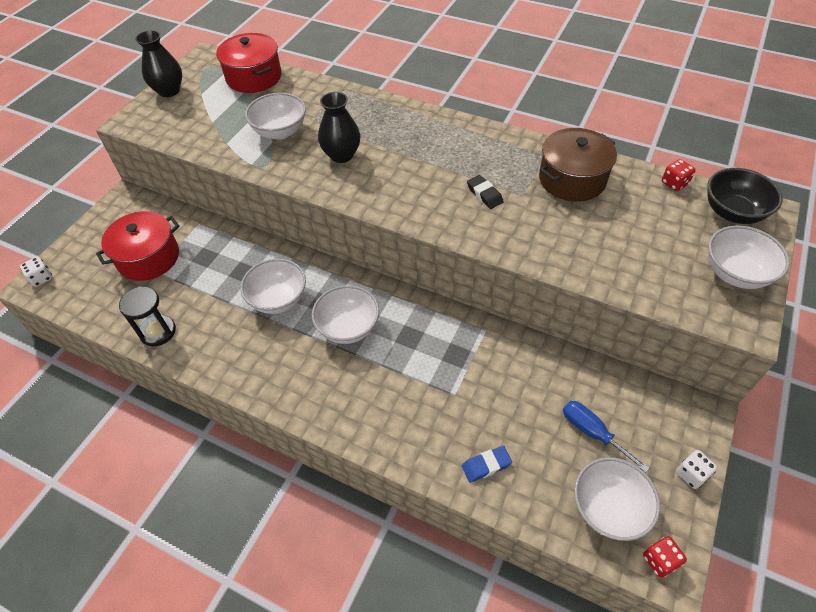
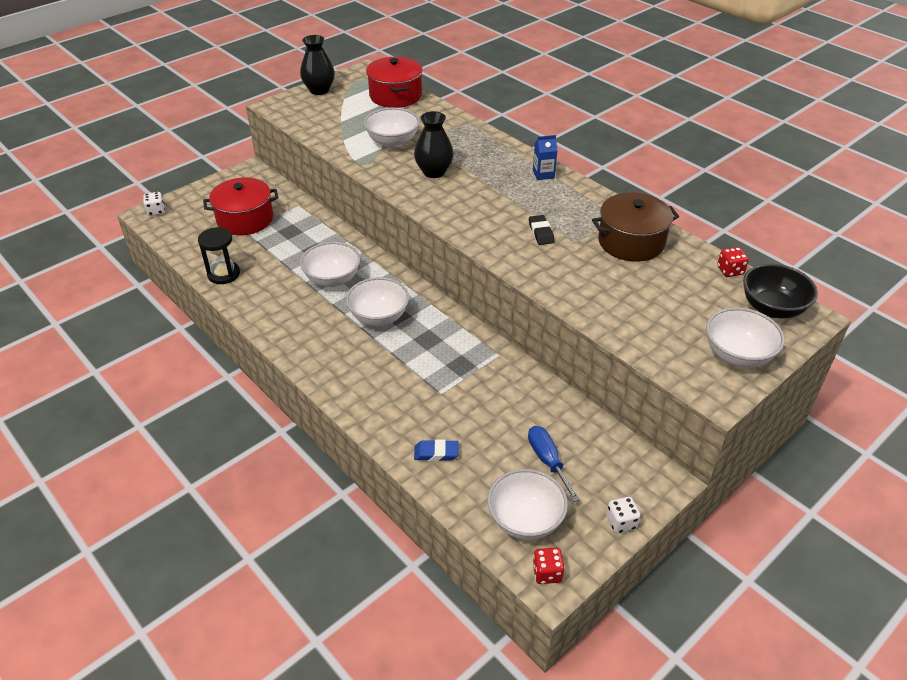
camera: 20 degrees right, 10 degrees down
(449, 128) = (543, 174): none -> blue carton

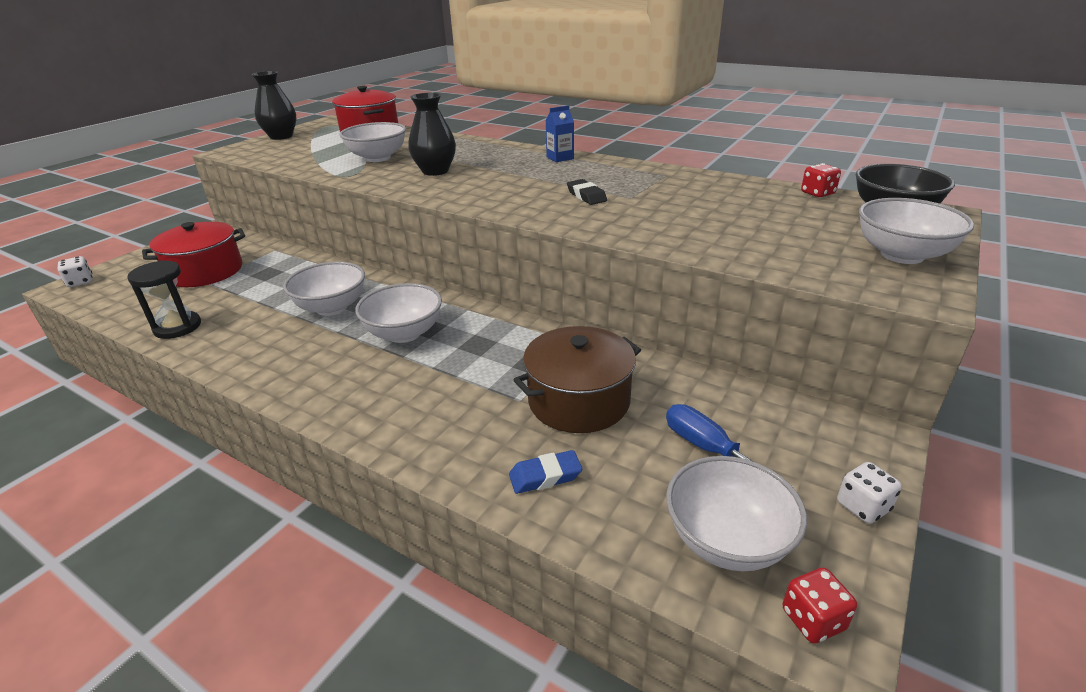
camera: 15 degrees left, 10 degrees down
(631, 242) = (692, 188): brown pot -> brown pot (578, 400)

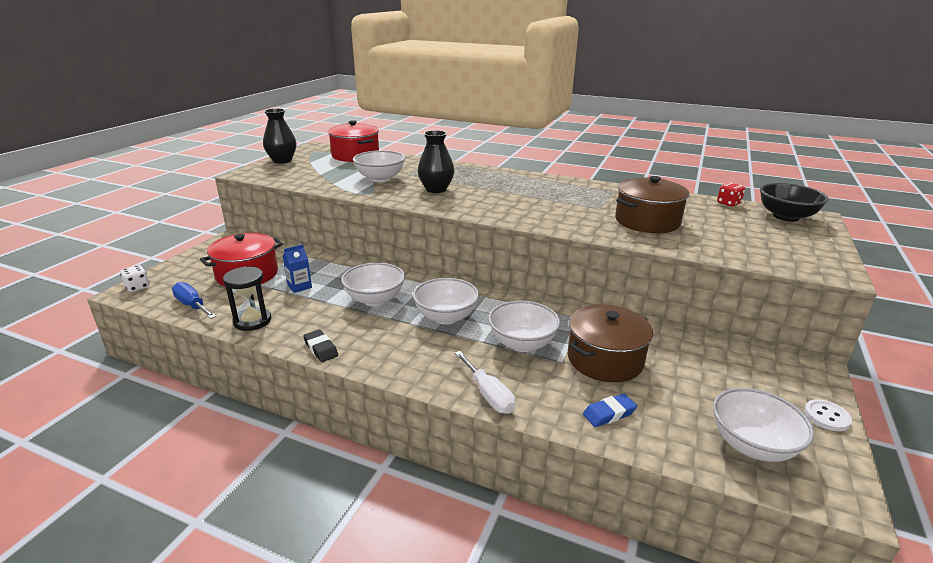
camera: 10 degrees left, 5 degrees down
(401, 438) = (488, 394): none -> white screwdriver
(560, 158) = (526, 178): blue carton -> blue carton (299, 286)
(586, 196) = (567, 208): black eraser -> black eraser (321, 349)
(684, 215) = (647, 221): none -> brown pot
(708, 449) = (711, 387): blue screwdriver -> blue screwdriver (192, 305)
(813, 619) = (827, 489): red dice -> none
(863, 506) = (826, 416): white dice -> white button
(902, 255) = (807, 246): white bowl -> white bowl (522, 343)

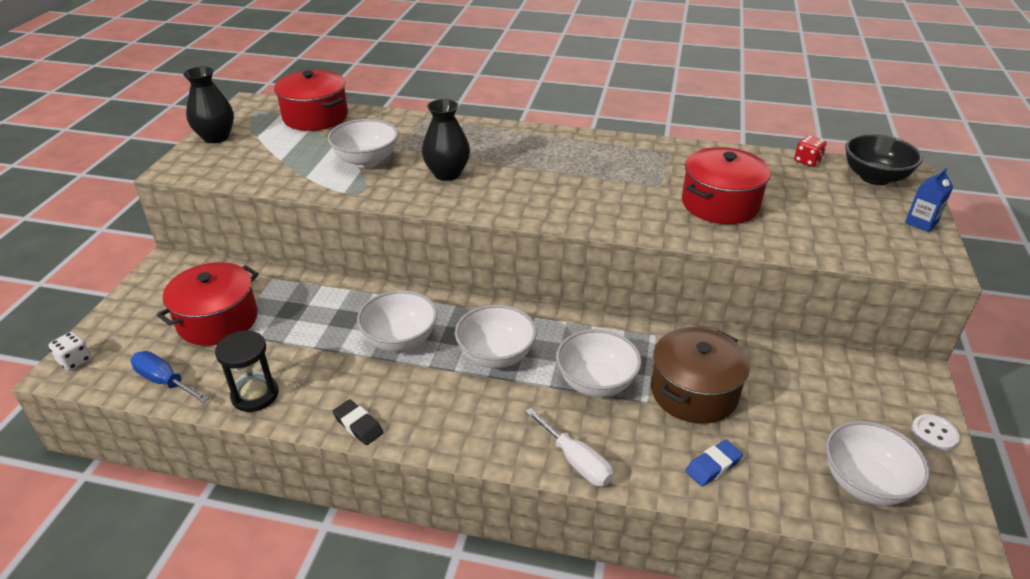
camera: 10 degrees left, 10 degrees up
(299, 286) = (295, 331): blue carton -> blue carton (921, 223)
(647, 221) = (720, 204): brown pot -> red pot

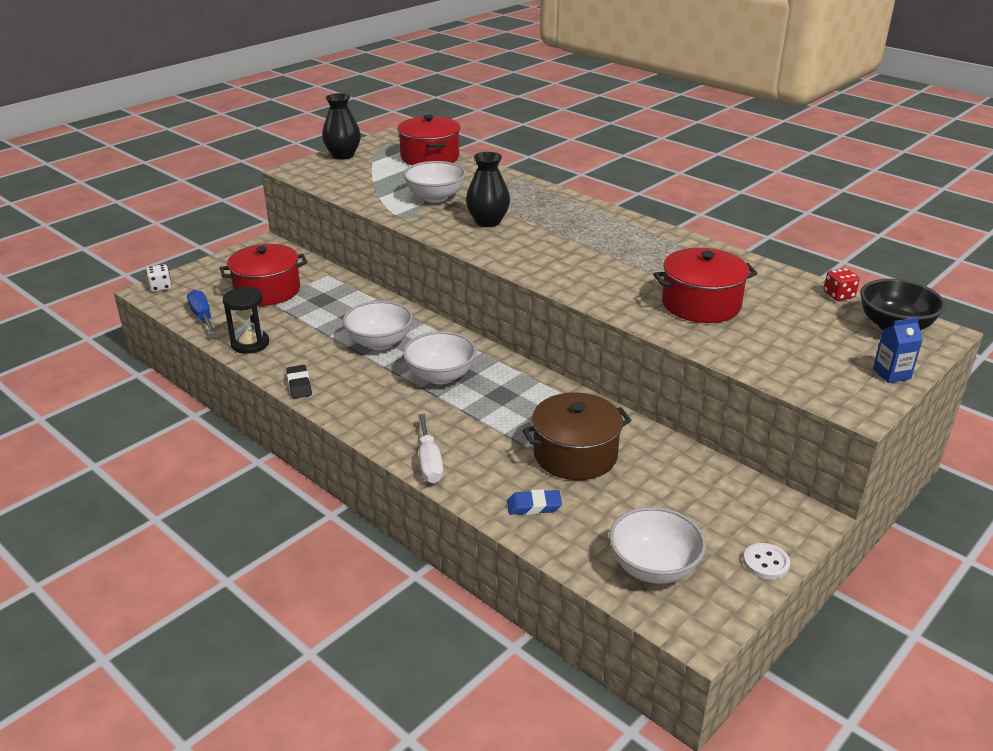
camera: 30 degrees right, 5 degrees down
(596, 382) = (500, 420): white bowl -> none

